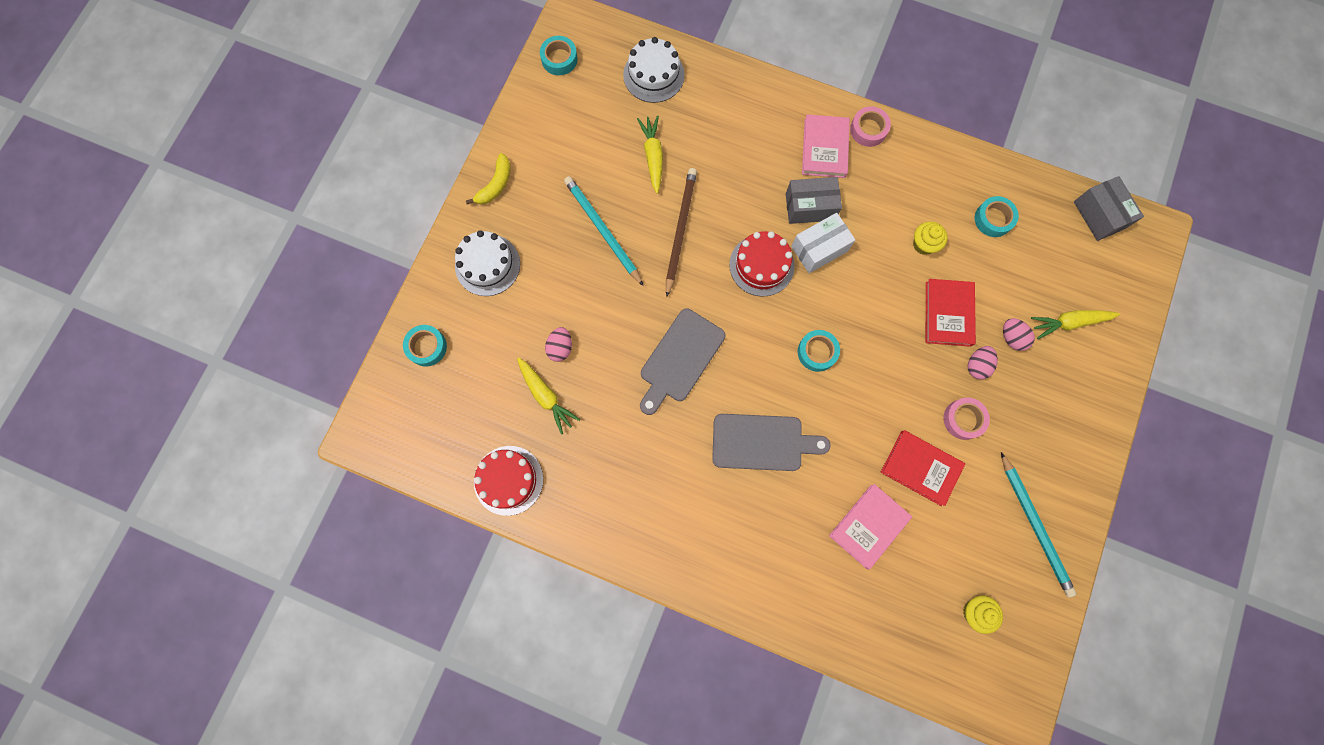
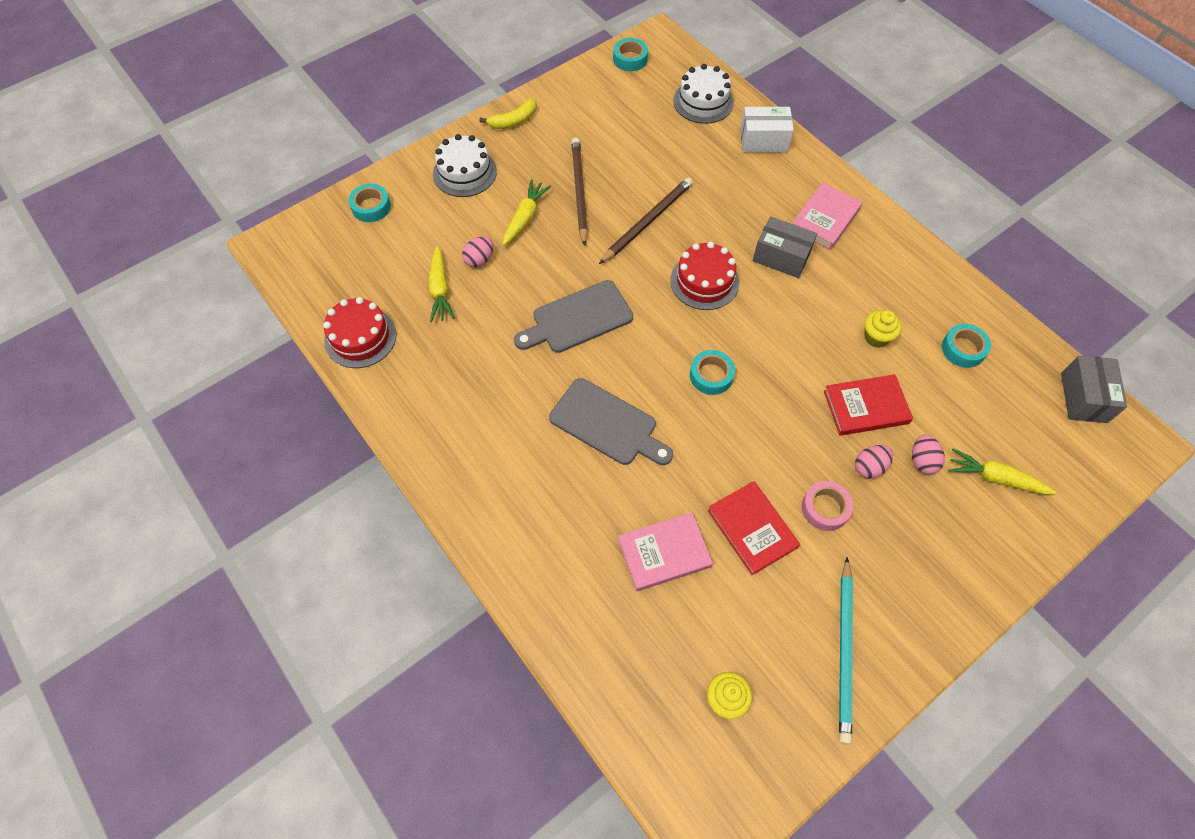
camera: 30 degrees right, 15 degrees down
(602, 230) = (579, 191): turquoise pencil -> brown pencil
(653, 156) = (662, 158): yellow carrot -> yellow carrot (525, 217)
(819, 249) = (768, 293): white box -> white box (763, 140)
(868, 129) = (877, 222): pink tape -> none
(948, 314) = (866, 407): red book -> red book turned 45 degrees clockwise

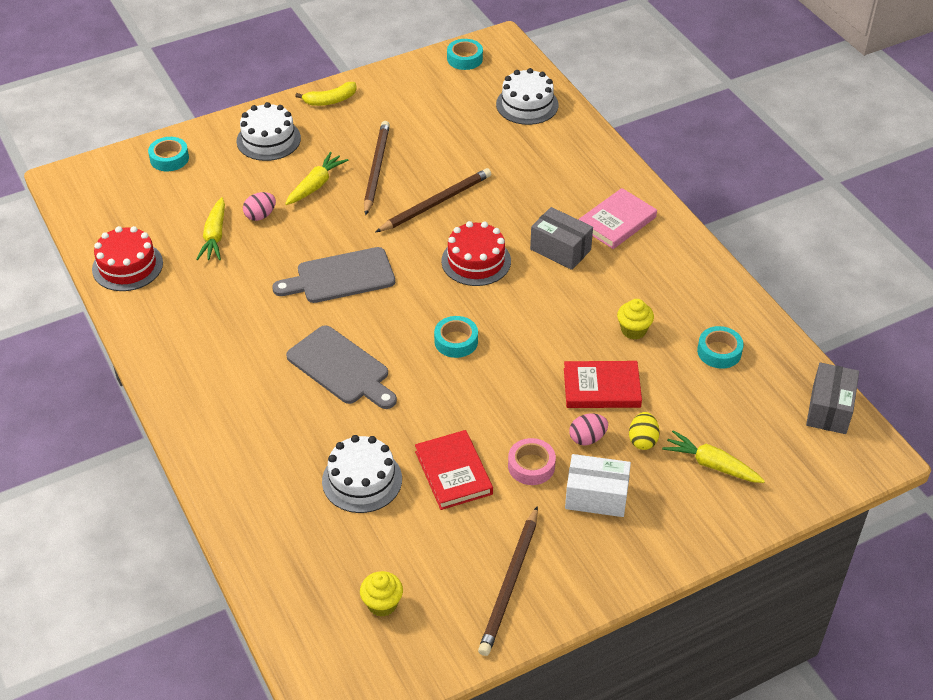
camera: 10 degrees right, 15 degrees down
(664, 553) = (362, 480): pink book -> white cake
(763, 140) = (577, 146): white box -> white box (596, 496)
(845, 651) = (510, 584): turquoise pencil -> brown pencil
(922, 461) = (642, 440): pink egg -> yellow egg

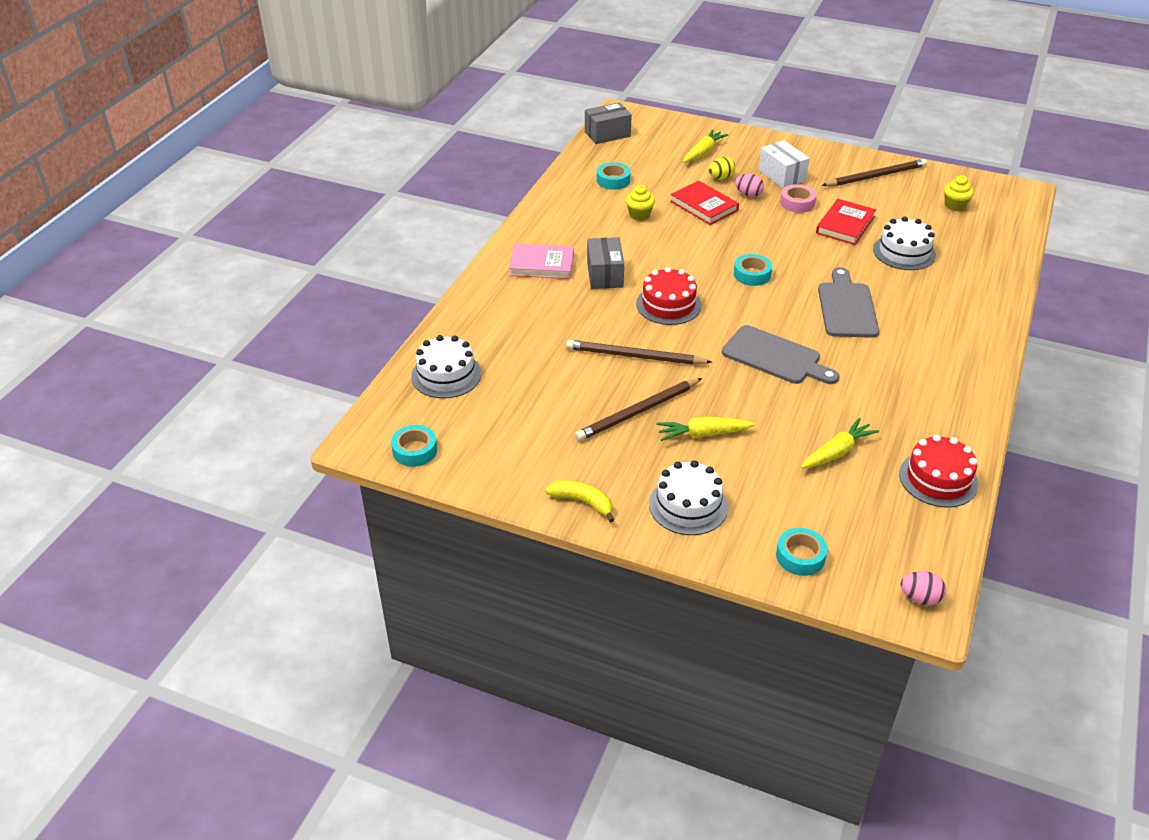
camera: 130 degrees left, 5 degrees down
(260, 215) = (779, 442): pink egg -> pink egg (920, 598)
(711, 464) = (703, 152): yellow carrot -> yellow carrot turned 135 degrees counterclockwise

